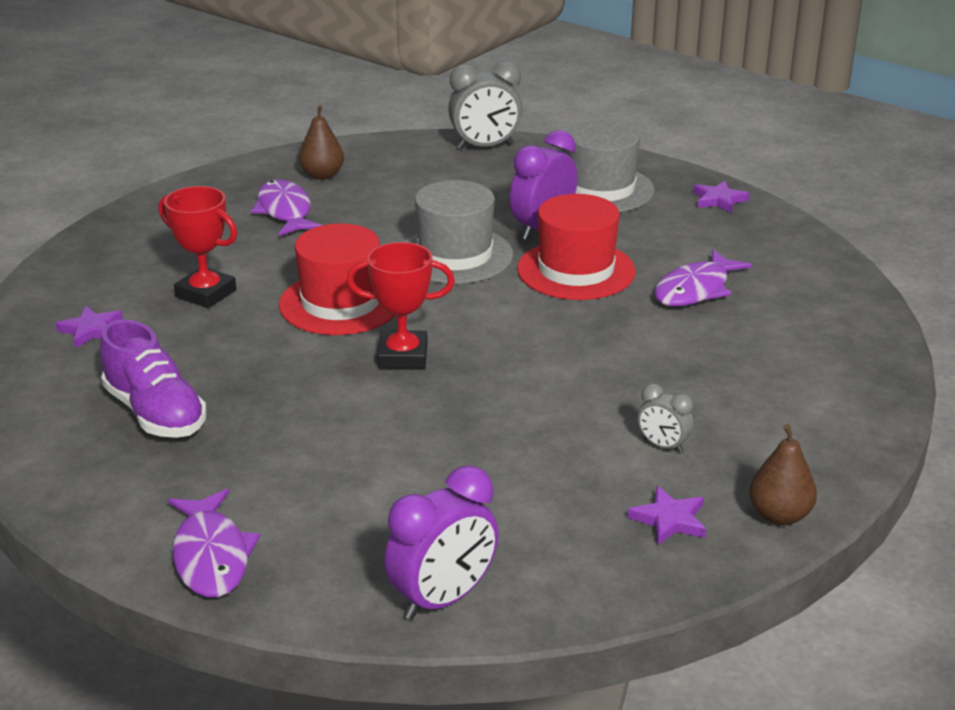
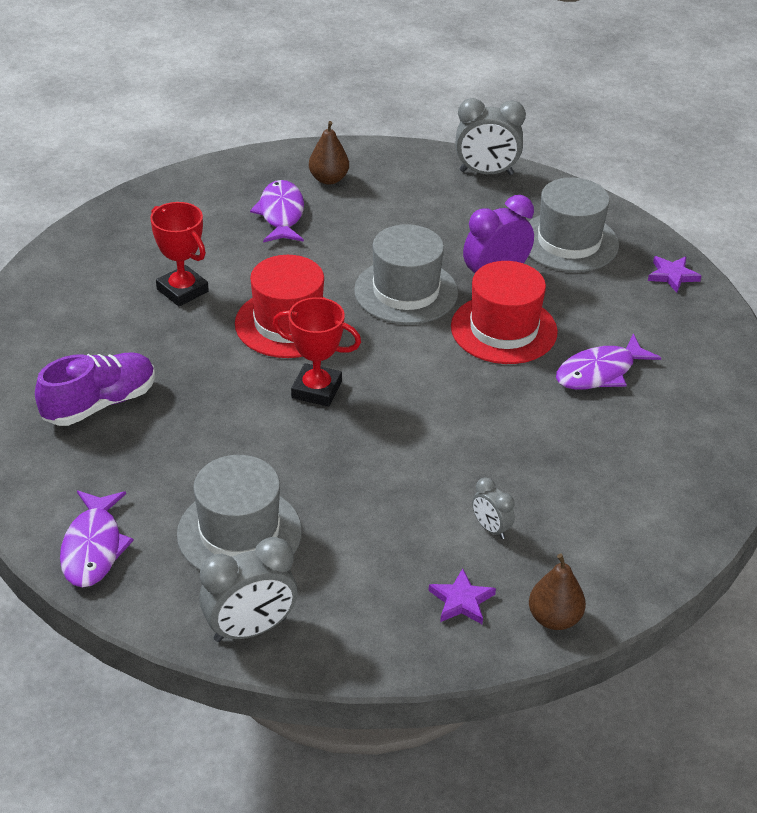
camera: 15 degrees right, 10 degrees up
(91, 330) = (79, 310): purple star -> none
(155, 413) = (100, 404): purple shoe -> purple shoe turned 105 degrees counterclockwise
(382, 506) = (239, 533): none -> grey hat
(443, 599) = (250, 629): purple clock -> grey clock

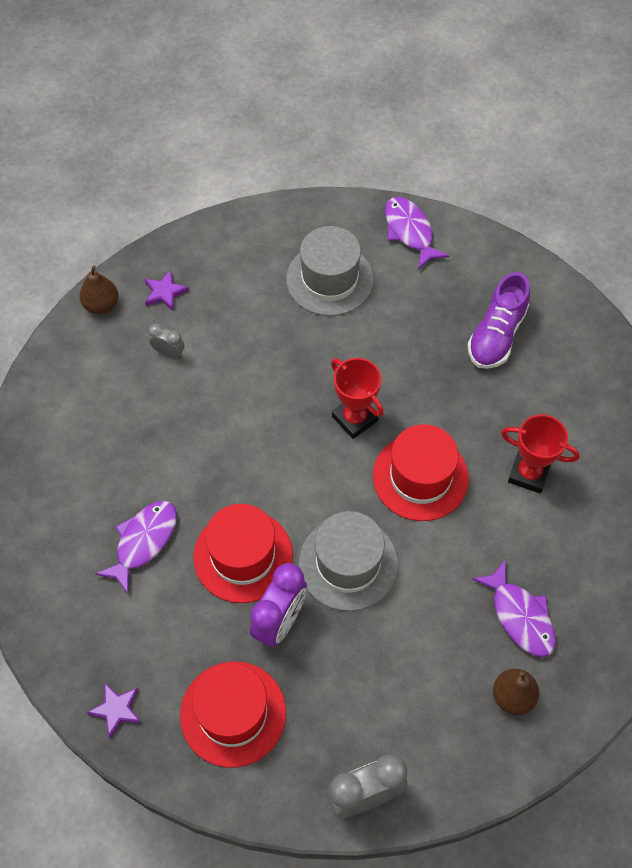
camera: 155 degrees right, 20 degrees up
(250, 629) = (281, 222): grey clock -> none
(316, 390) = (355, 418): red trophy -> red trophy turned 60 degrees clockwise
(569, 242) = (233, 713): grey hat -> red hat

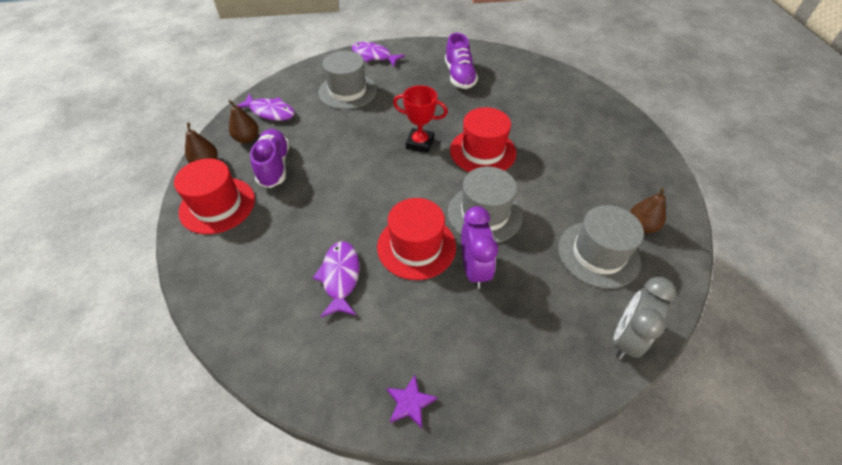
camera: 35 degrees left, 10 degrees down
(164, 292) = (247, 139): purple star -> brown pear
(169, 353) = (274, 166): grey clock -> purple shoe
(233, 713) = (495, 346): red hat -> red hat (217, 205)
(428, 694) = (598, 254): none -> grey hat
(520, 616) = (601, 186): purple fish -> purple fish (270, 112)
(528, 473) = (535, 122): red trophy -> none

